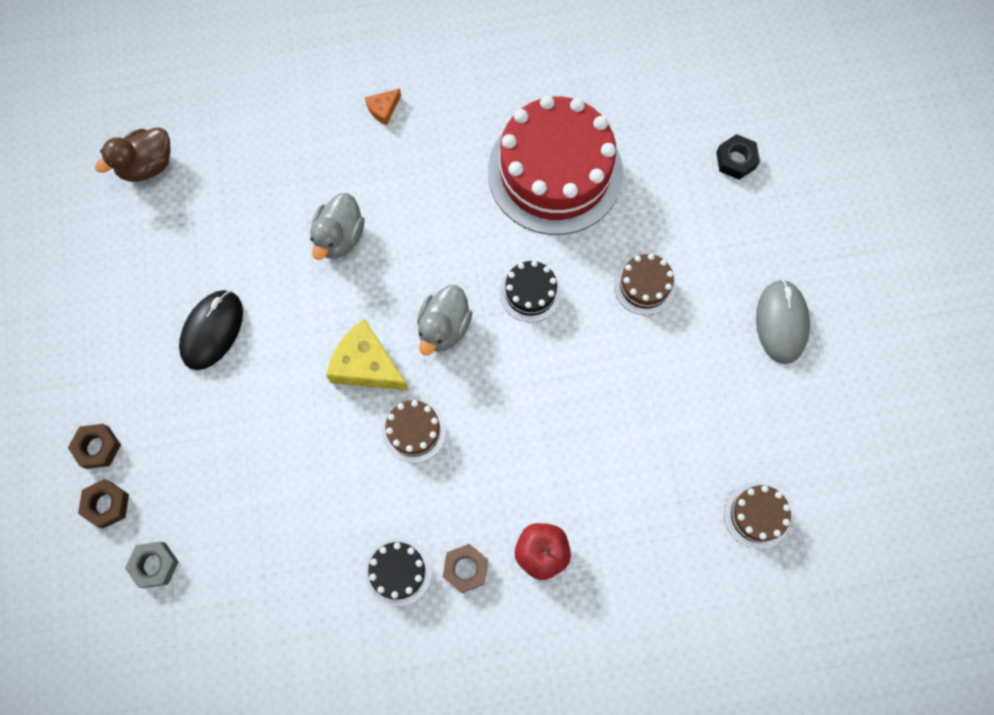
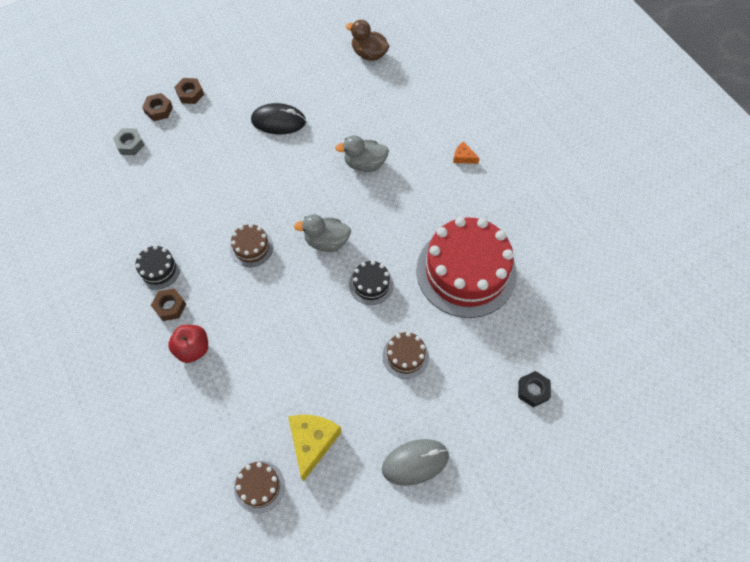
camera: 70 degrees right, 10 degrees down
(366, 365) = (285, 207): yellow cheese -> yellow cheese (312, 442)

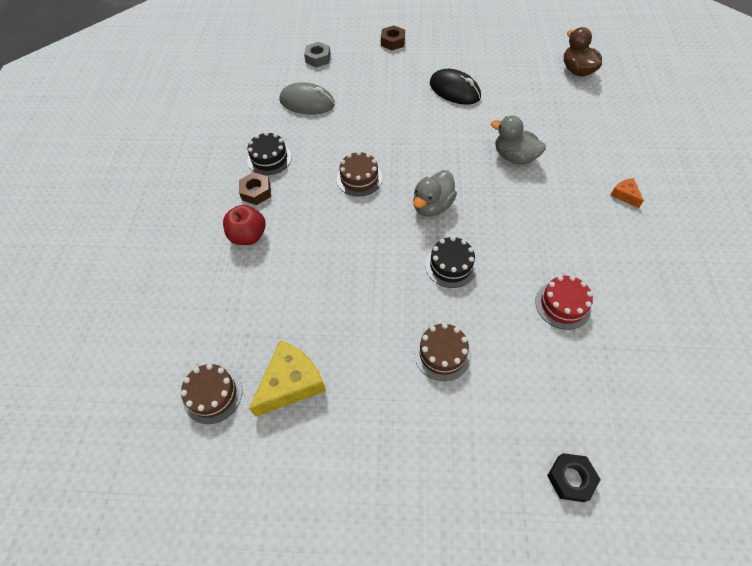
camera: 35 degrees right, 5 degrees down
(158, 110) = (358, 43): brown nut -> none
(326, 241) = (432, 206): grey duck -> grey duck turned 90 degrees counterclockwise
(415, 462) = (381, 472): grey mouse -> grey mouse (307, 102)
(466, 271) = (563, 305): red cake -> red cake, size x0.44

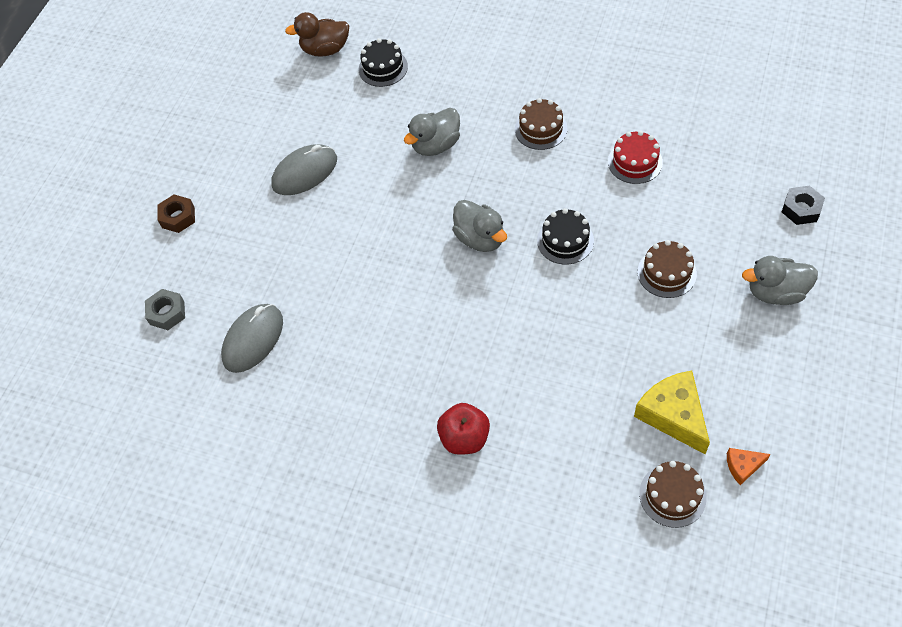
camera: 70 degrees left, 0 degrees up
(256, 192) = (395, 422): brown nut -> none
(269, 158) = (341, 399): black cake -> black cake (383, 68)
(359, 178) = (413, 302): brown cake -> brown cake (541, 129)
(450, 462) = (775, 292): none -> grey duck
(454, 90) = (305, 172): black mouse -> grey mouse
(625, 195) = (520, 72): orange cheese -> orange cheese (743, 466)

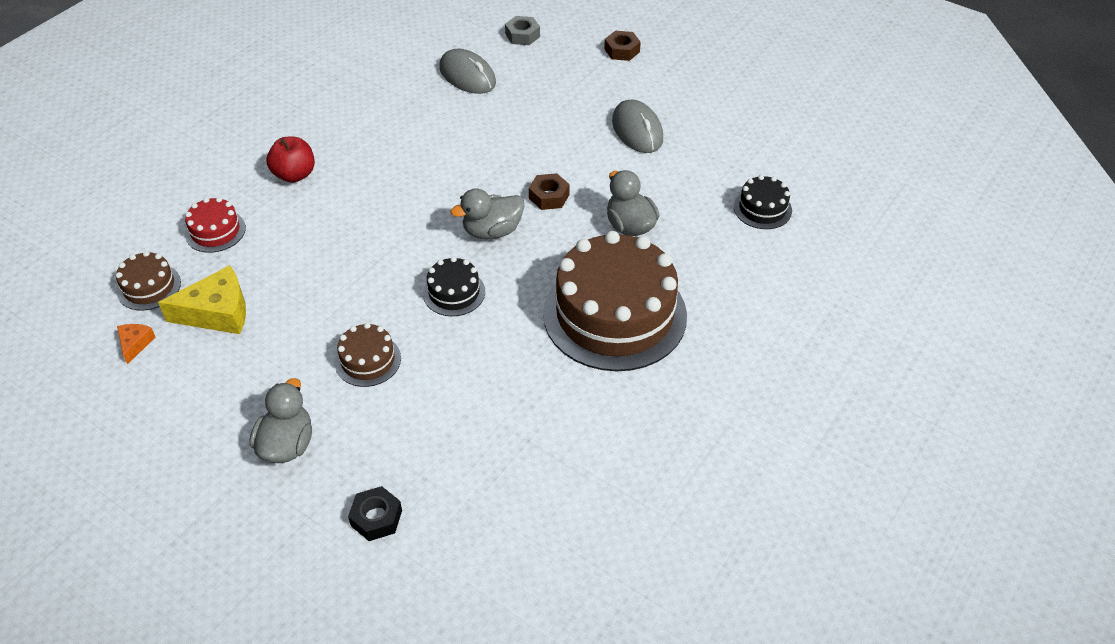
camera: 100 degrees right, 10 degrees down
(325, 50) = (807, 171): brown duck -> none
(419, 211) = (549, 196): none -> brown nut
(541, 129) = (614, 314): brown cake -> brown cake, size x2.26
(635, 162) = (527, 382): red cake -> red cake (215, 231)

